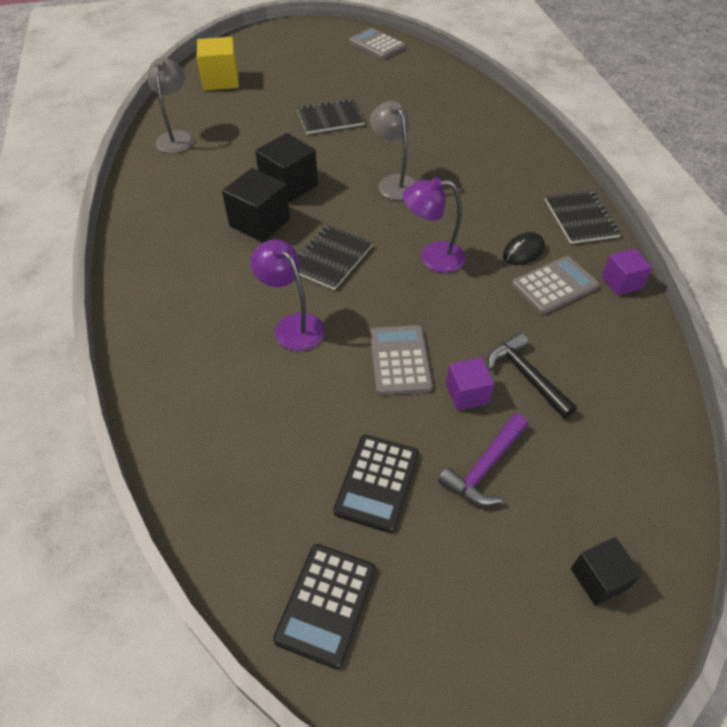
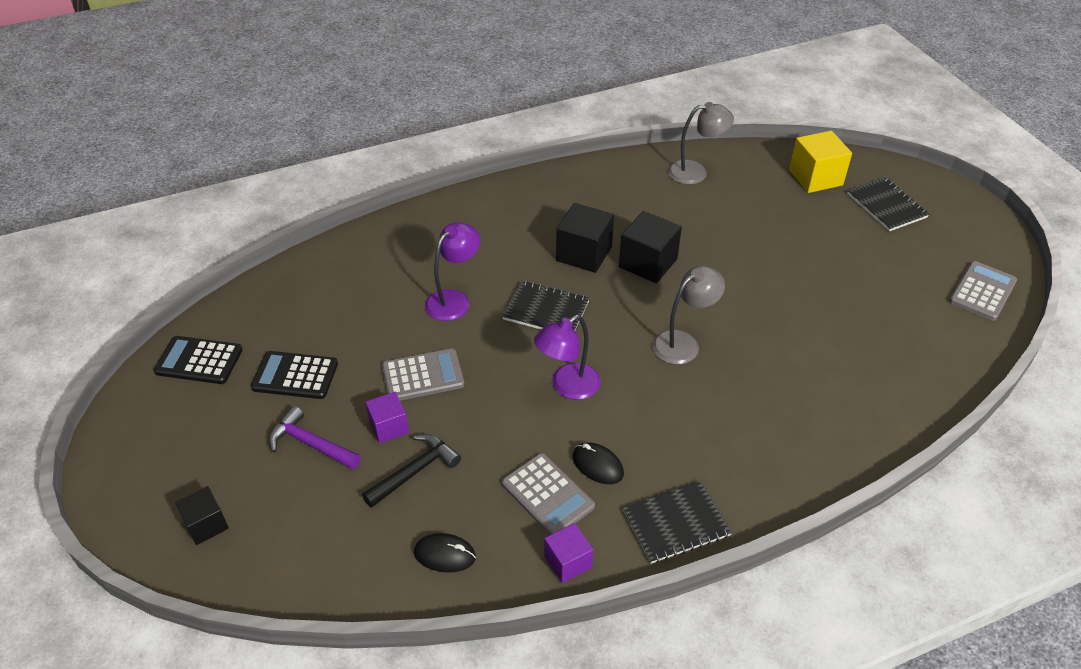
camera: 80 degrees right, 5 degrees down
(330, 118) = (784, 274): black notebook -> black notebook (886, 206)
(432, 257) = (567, 387): purple lamp -> purple lamp turned 120 degrees counterclockwise
(621, 361) = (445, 555): none -> black mouse

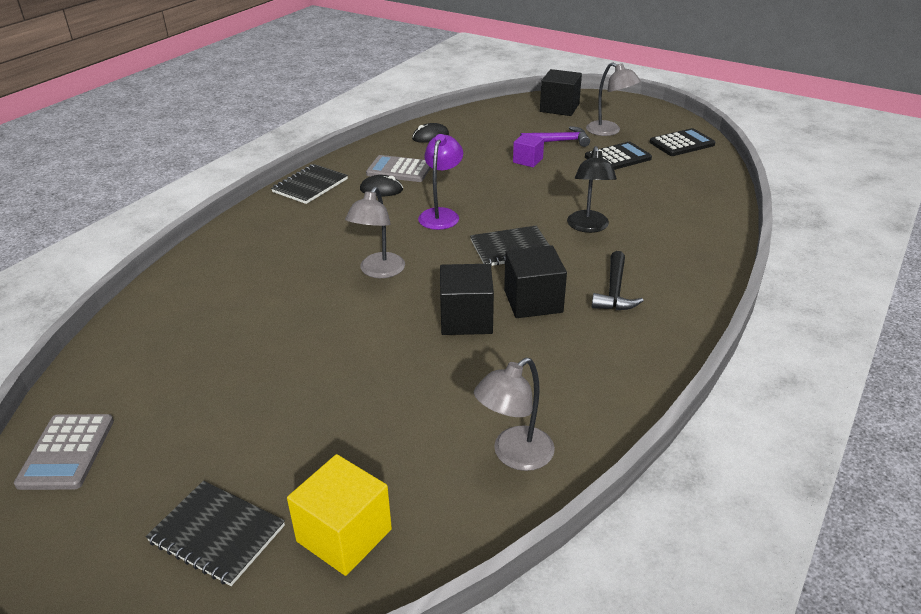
camera: 145 degrees right, 10 degrees down
(206, 524) = (559, 108): black cube -> black cube, size x1.62
(231, 430) = (609, 131): none -> grey lamp
(415, 471) = (486, 152): black hammer -> black hammer (614, 291)
(423, 376) = (543, 185): grey calculator -> none
(454, 299) = (588, 227): purple lamp -> black lamp
(568, 562) = (362, 155): purple cube -> none

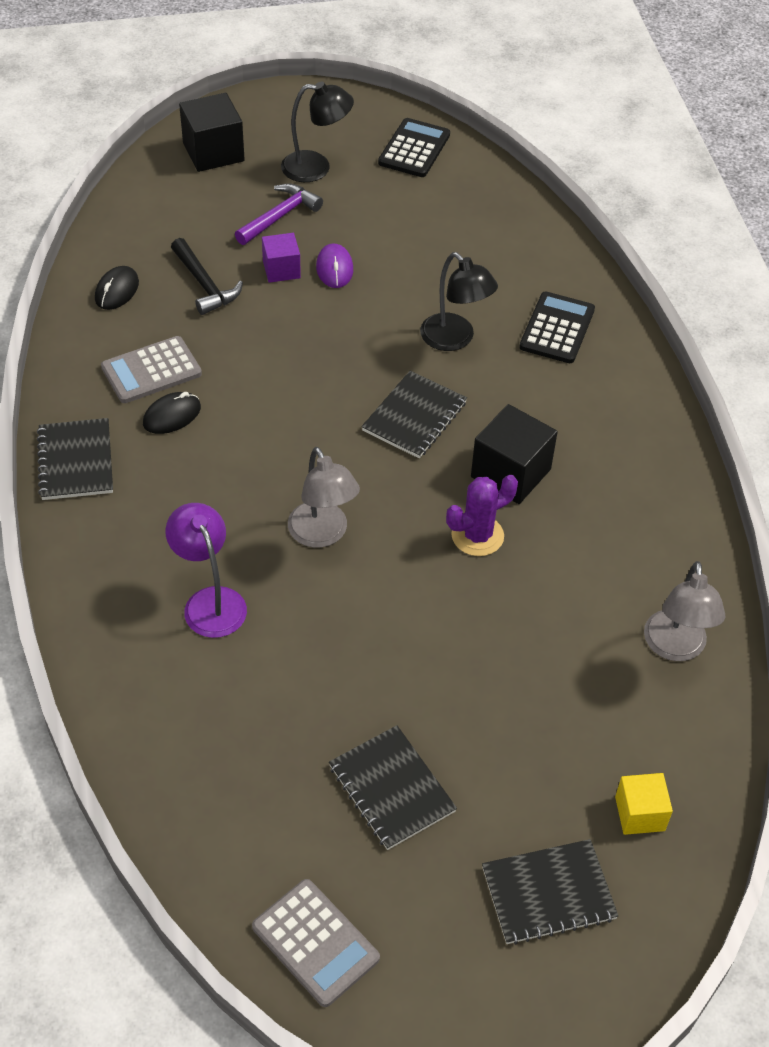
camera: 45 degrees left, 15 degrees up
(225, 407) = (392, 789): none -> black notebook
(344, 535) = (640, 813): yellow cube -> yellow cube, size x0.62
(441, 214) = (287, 413): purple lamp -> purple lamp (210, 601)
(466, 319) = (477, 536): black cube -> purple cactus
(559, 171) = (334, 269): none -> purple mouse
(609, 131) = (316, 167): grey lamp -> black lamp
(614, 291) = (565, 412): black hammer -> black hammer (204, 284)
(618, 158) = (373, 211): black calculator -> black calculator (557, 328)

